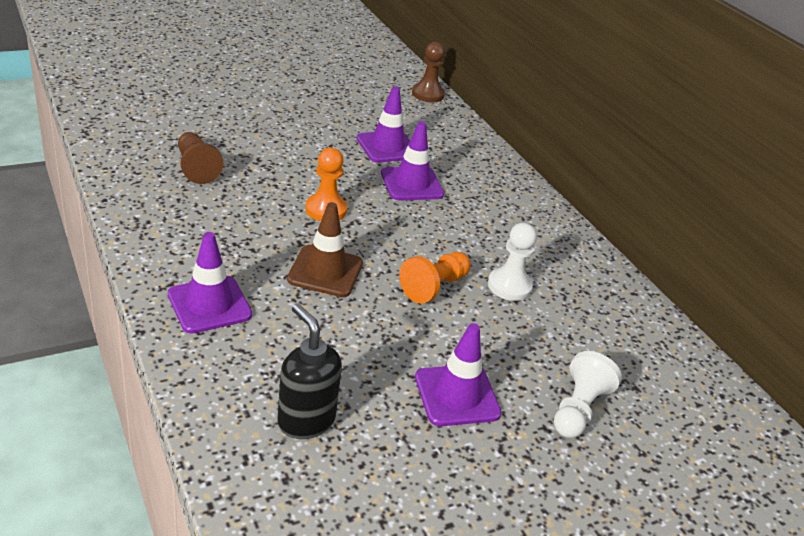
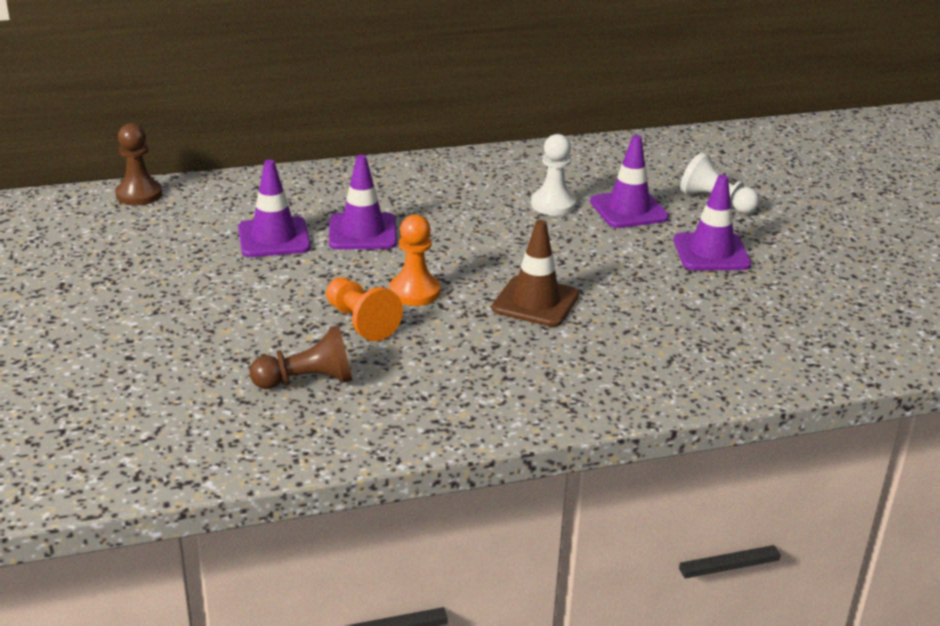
camera: 75 degrees left, 5 degrees down
(209, 305) = (600, 377): purple traffic cone -> purple traffic cone (628, 210)
(305, 420) = (759, 330): black soap dispenser -> none
(434, 287) = (557, 243): orange pawn -> orange pawn (360, 322)

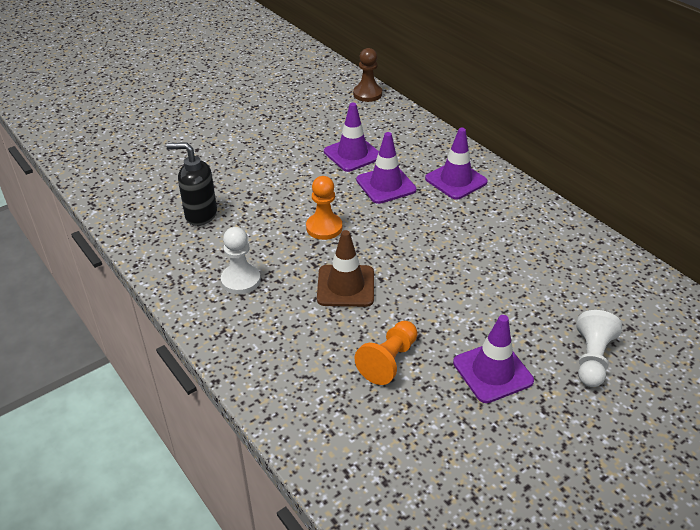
camera: 70 degrees right, 10 degrees up
(307, 381) = (200, 215): brown pawn -> black soap dispenser
(360, 322) = (275, 216): orange pawn -> orange pawn (388, 361)
(553, 205) = (499, 261): white pawn -> white pawn (241, 280)
(628, 210) = (527, 305): purple traffic cone -> purple traffic cone (456, 180)

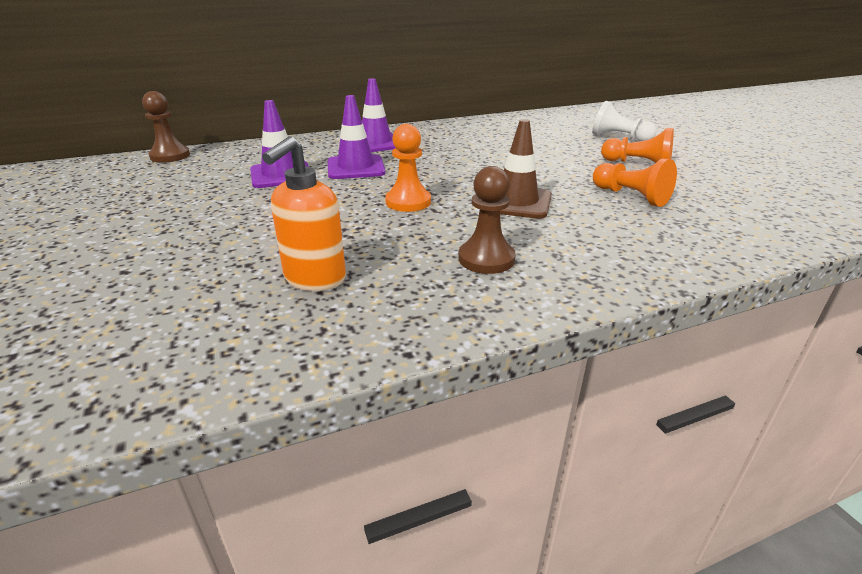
camera: 75 degrees left, 10 degrees down
(200, 215) = (314, 279): black soap dispenser -> orange soap dispenser
(241, 280) = (486, 259): white pawn -> brown pawn
(492, 372) = (638, 164): purple traffic cone -> orange pawn

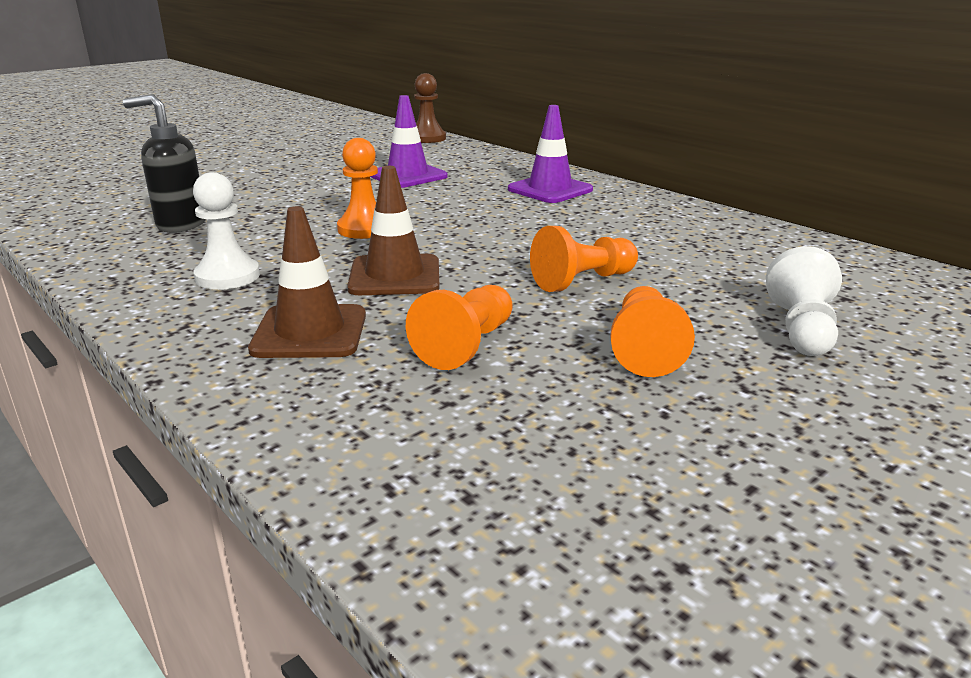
camera: 70 degrees right, 5 degrees down
(314, 279) = (180, 224): orange soap dispenser -> black soap dispenser
(356, 168) = (454, 195): purple traffic cone -> none
(486, 259) = (227, 276): brown pawn -> white pawn
(547, 161) = (582, 281): none -> orange pawn
(607, 235) = (310, 332): none -> brown traffic cone

